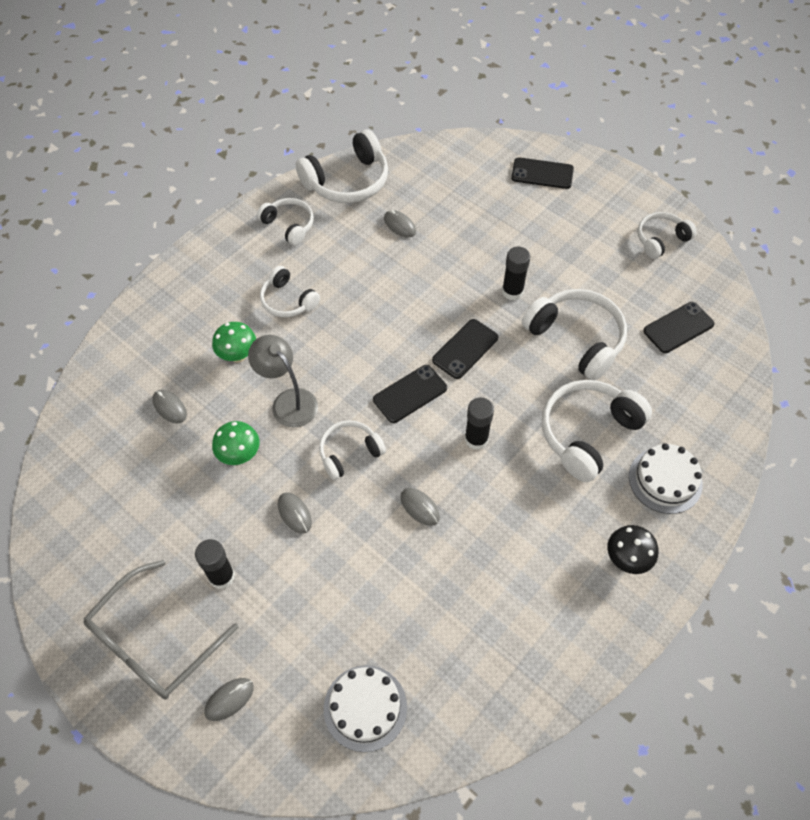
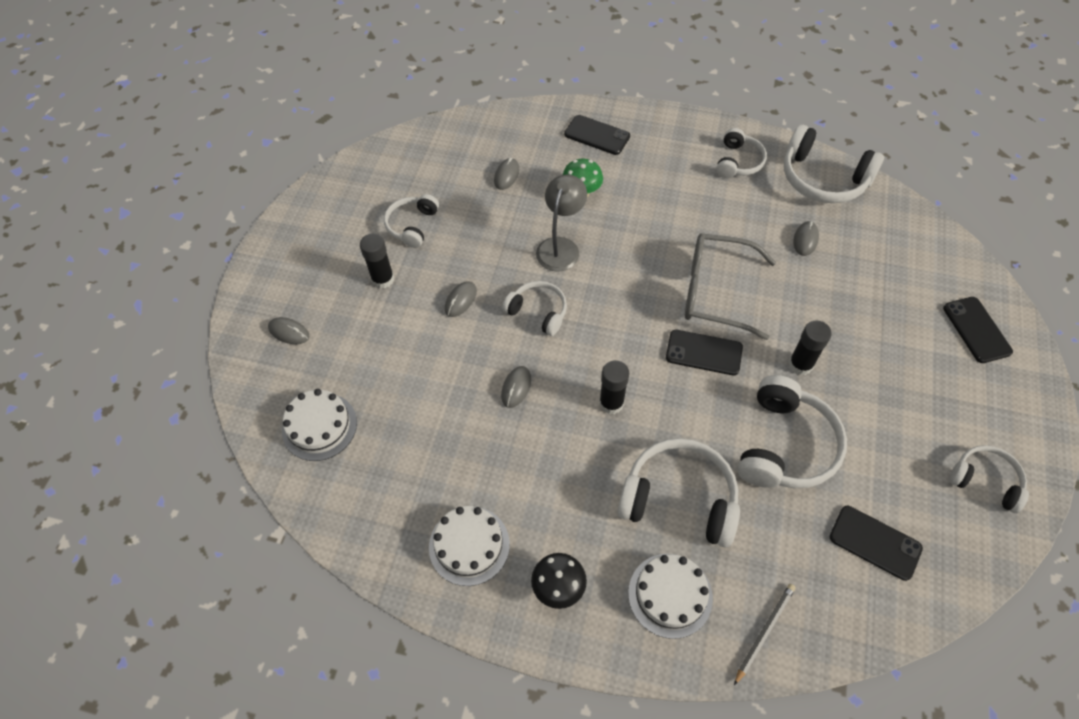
camera: 65 degrees right, 0 degrees up
(154, 641) = (313, 264): grey glasses -> grey glasses (716, 292)
(240, 455) = (491, 239): green mushroom -> none
(288, 301) = (659, 199): white headphones -> white headphones (412, 225)
(410, 394) = (625, 330): black phone -> black phone (597, 135)
(557, 615) = (469, 545): none -> white cake
(718, 432) = (764, 632): none -> grey pencil

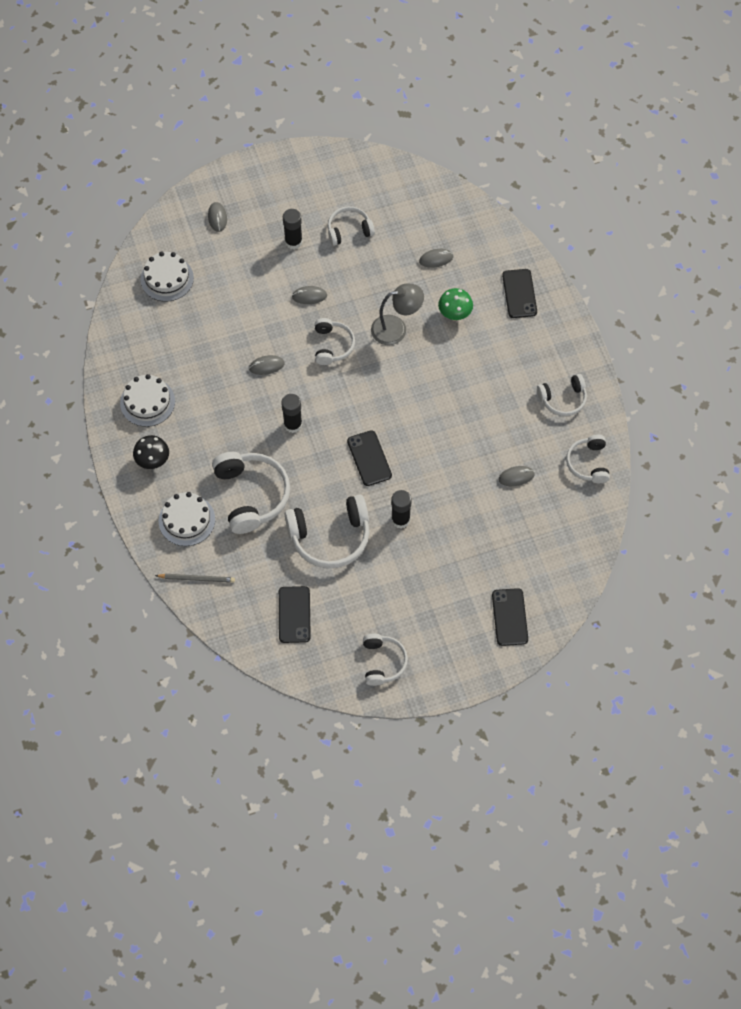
camera: 55 degrees right, 5 degrees up
(716, 292) = (426, 442): grey glasses -> none
(823, 179) = (588, 463): white headphones -> white headphones, size x0.60
(976, 330) = (509, 617): black phone -> black phone turned 45 degrees counterclockwise

